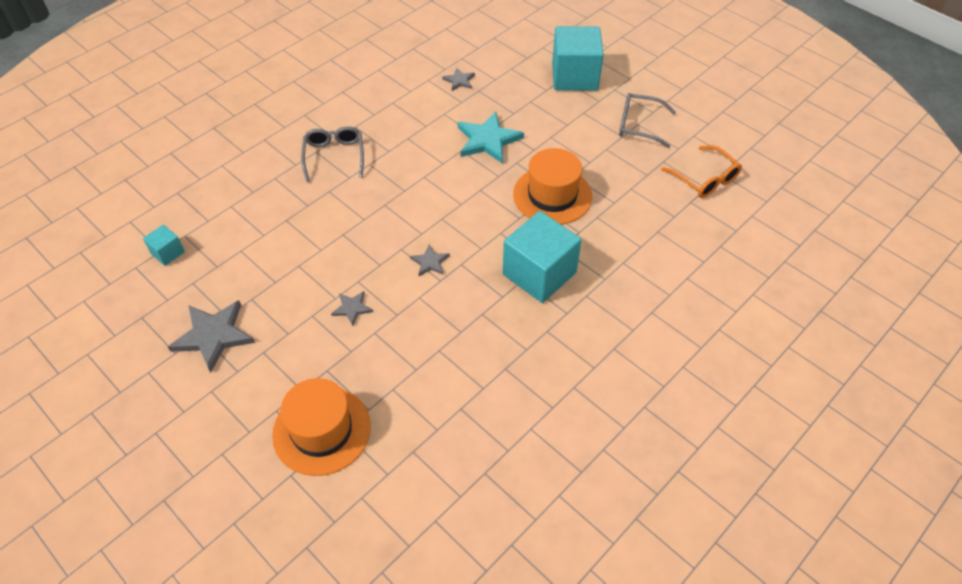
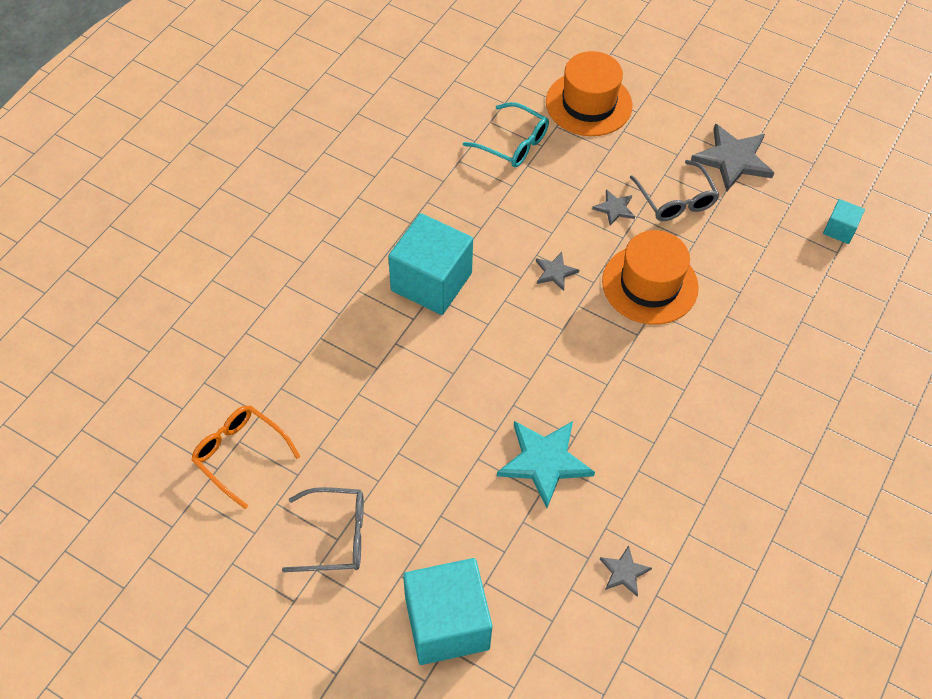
camera: 165 degrees right, 5 degrees up
(334, 157) = (733, 391): grey glasses -> grey glasses (675, 199)
(422, 397) = (513, 143): none -> turquoise glasses
(552, 195) = (437, 388): orange hat -> orange hat (650, 284)

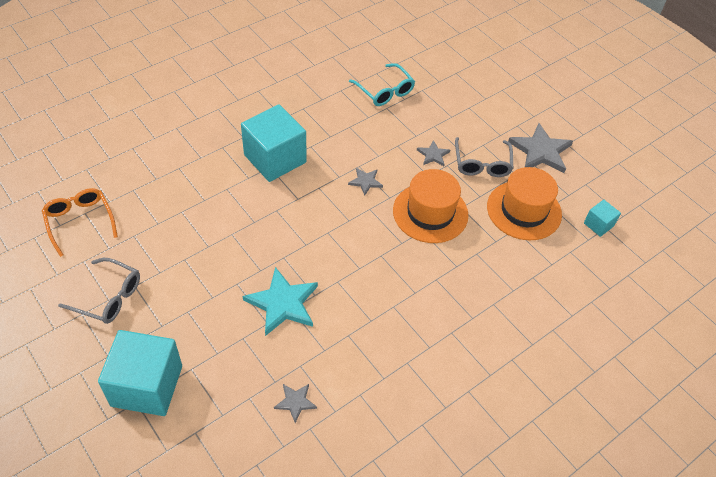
camera: 20 degrees right, 5 degrees down
(588, 104) = (453, 83): orange hat -> orange hat (524, 210)

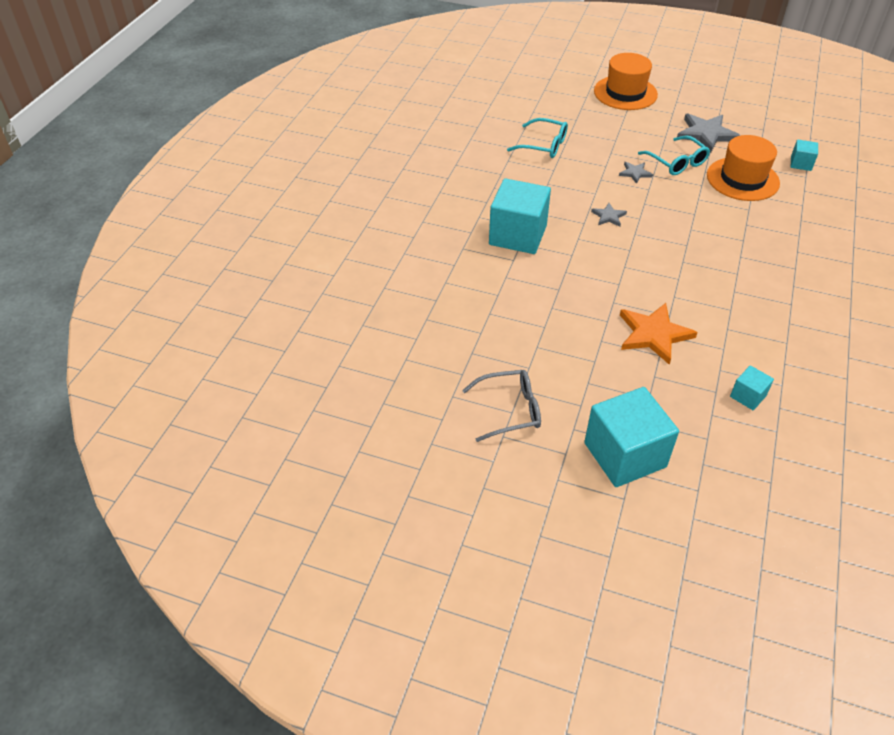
camera: 30 degrees left, 5 degrees down
(80, 222) = (411, 368): orange glasses -> none
(283, 303) = (654, 334): turquoise star -> orange star
(295, 402) = (748, 396): grey star -> turquoise cube
(430, 213) = (681, 214): orange hat -> orange hat (625, 93)
(482, 163) = (676, 162): grey glasses -> turquoise glasses

